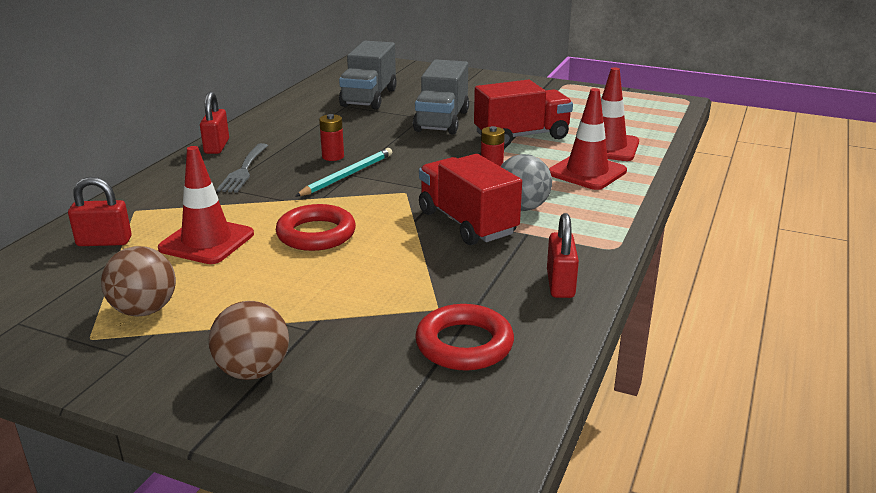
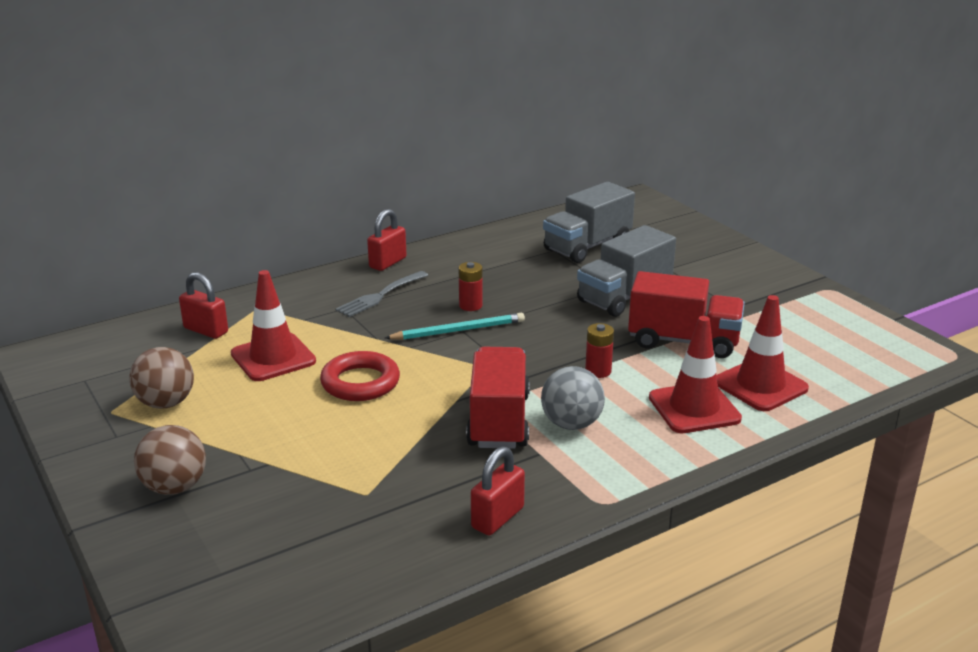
camera: 35 degrees right, 0 degrees up
(464, 344) = (344, 536): red ring -> none

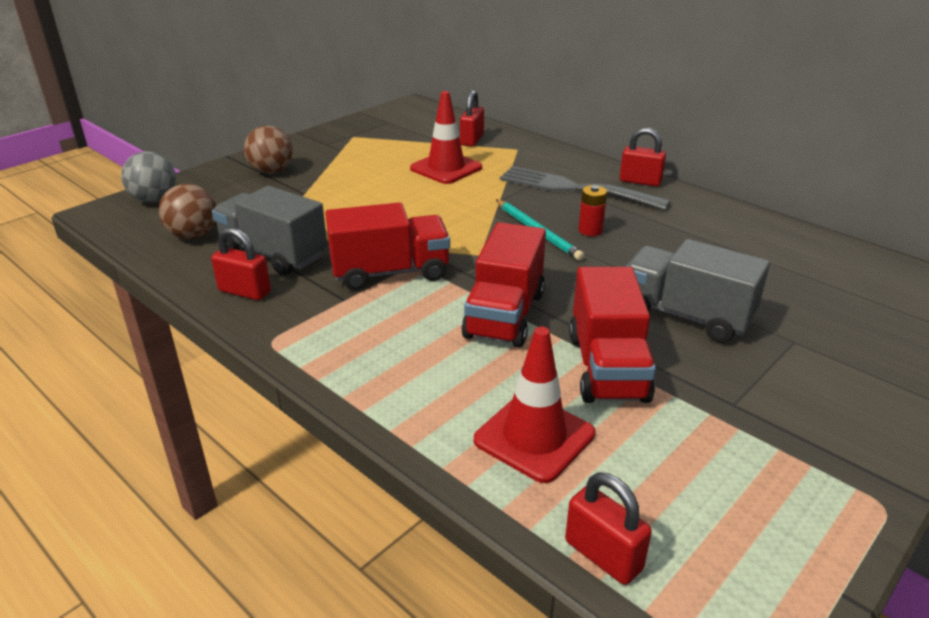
camera: 75 degrees right, 5 degrees up
(166, 403) = (369, 148): brown ball -> brown ball (193, 235)
(360, 382) = (425, 205): red ring -> none
(380, 295) = (575, 188): grey fork -> grey fork, size x1.61
(571, 424) = (398, 310): grey ball -> grey ball (154, 200)
(587, 246) = (791, 278): grey truck -> grey truck (273, 254)
(598, 371) = (505, 315): red battery -> red truck
(694, 408) = (457, 386): red traffic cone -> none
(871, 382) = (603, 555): none -> red padlock

